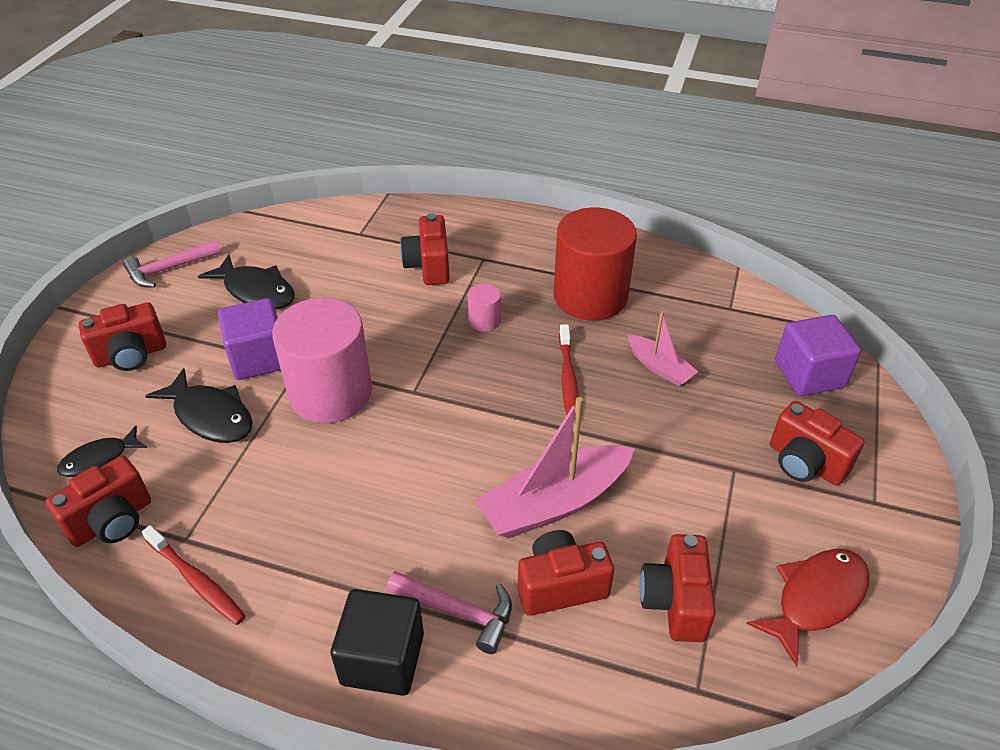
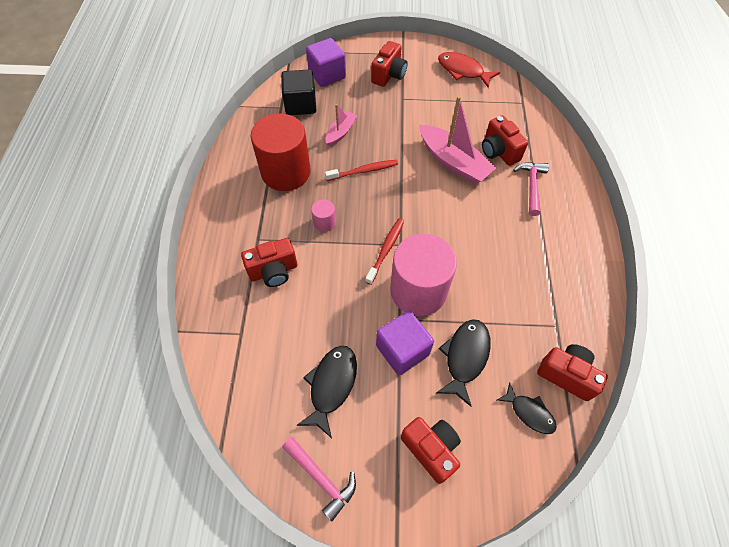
camera: 105 degrees left, 15 degrees up
(197, 581) = (576, 306): red toothbrush -> red toothbrush (386, 250)
(382, 658) = (569, 208): black cube -> black cube (300, 104)
(675, 601) = (486, 112): red camera -> none

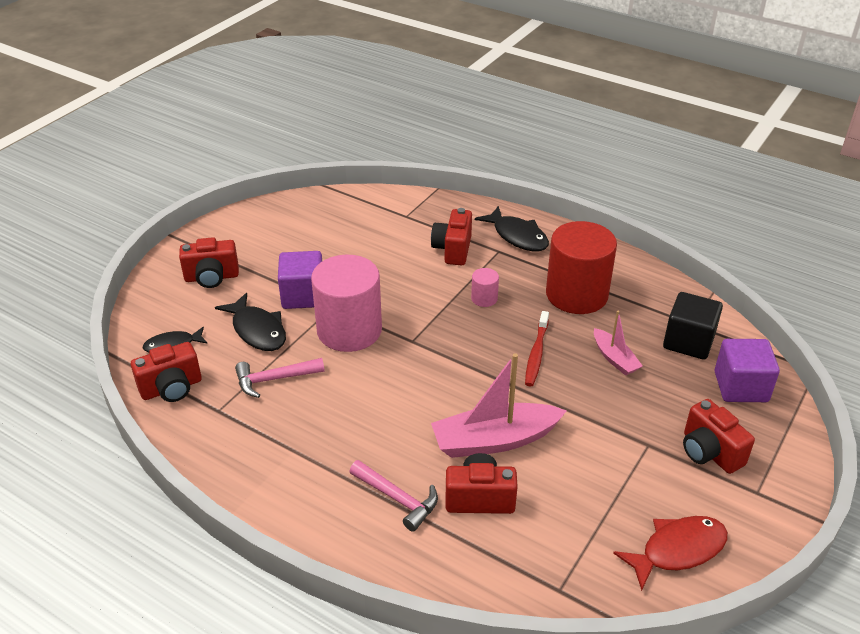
camera: 120 degrees right, 20 degrees down
(321, 478) = (254, 220): pink hammer -> pink hammer (274, 379)
(331, 385) = (314, 246): black fish -> black fish (517, 236)
(386, 250) = (415, 328): red toothbrush -> none

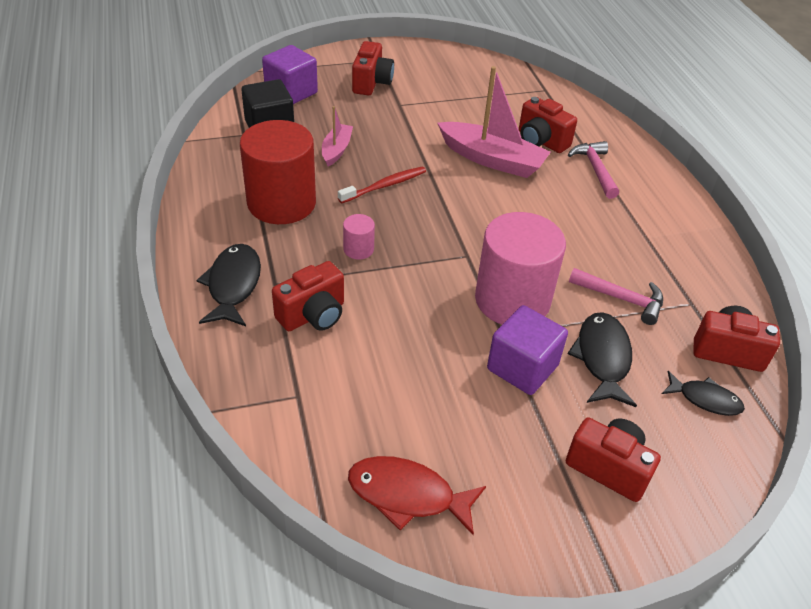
camera: 140 degrees left, 5 degrees up
(677, 550) = (460, 68): red fish -> red fish (407, 495)

